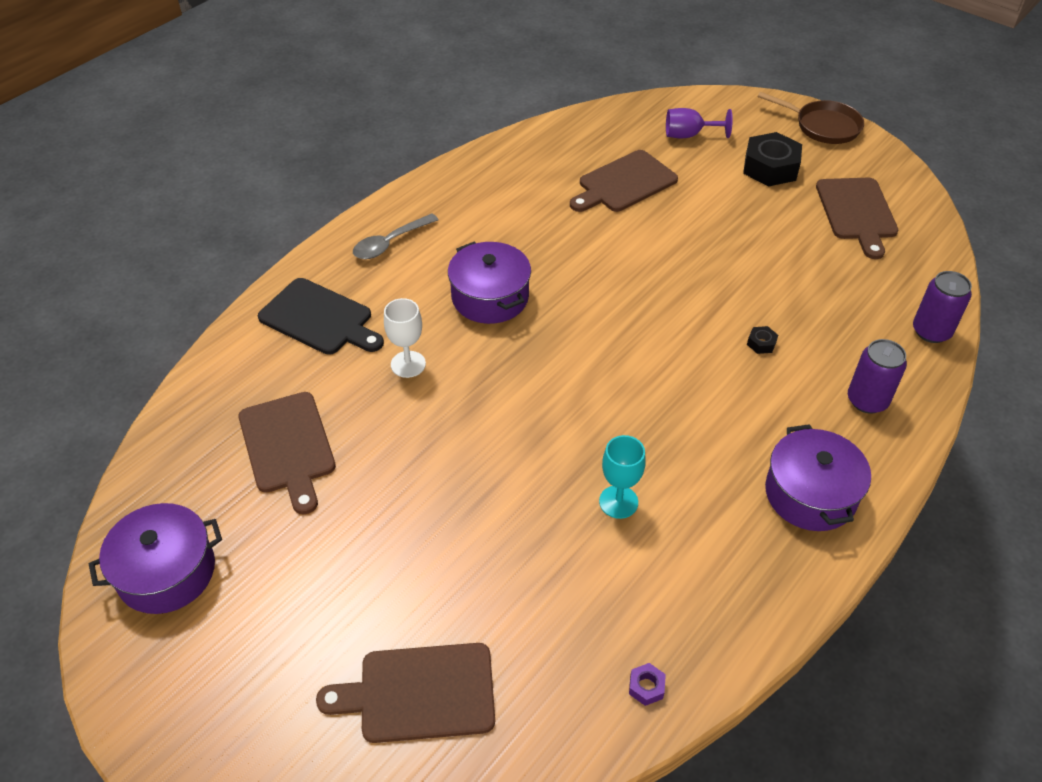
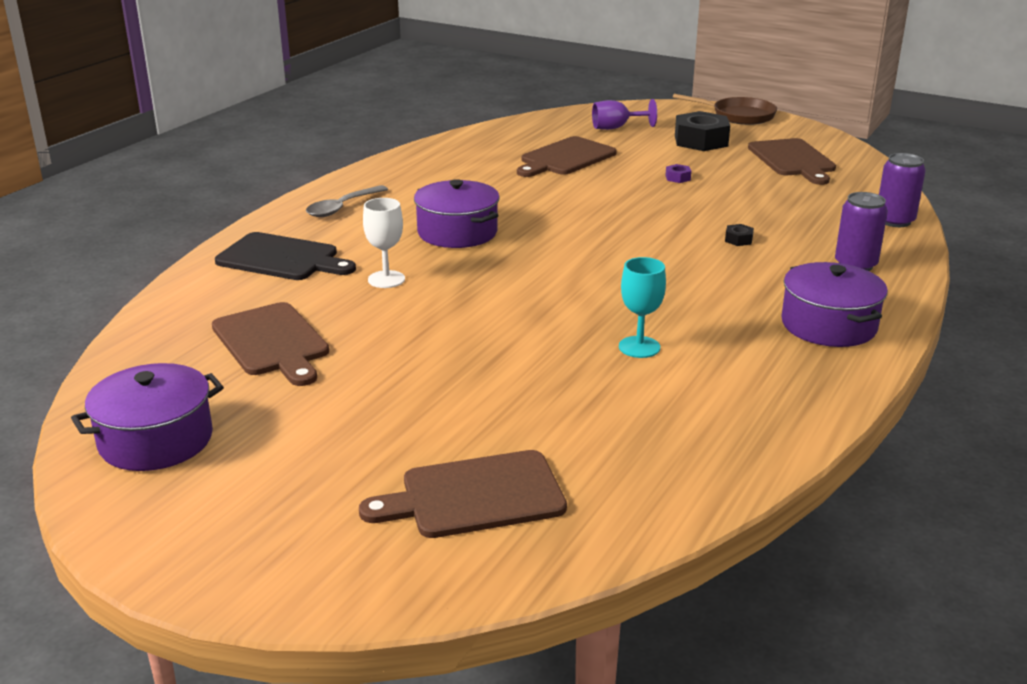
camera: 10 degrees left, 20 degrees down
(646, 687) = (719, 465): purple nut -> purple nut (678, 178)

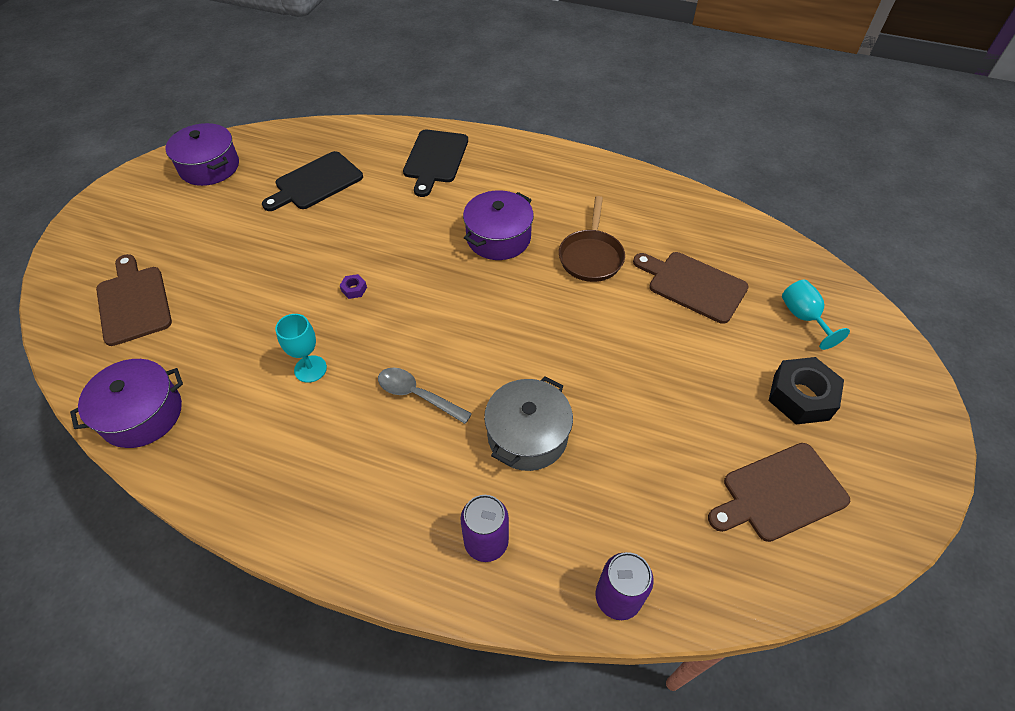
camera: 80 degrees right, 25 degrees up
(272, 342) = (315, 182): brown cutting board -> black cutting board
(342, 207) = (529, 168): grey spoon -> grey spoon (417, 395)
(386, 279) = (409, 214): white goblet -> none
(616, 128) = (803, 317): purple goblet -> turquoise goblet
(678, 178) = (675, 379): purple nut -> purple nut (354, 289)
(738, 240) = (527, 435): black nut -> grey pot
(739, 116) = (917, 435): brown pan -> brown pan (591, 256)
(828, 325) = (352, 507): purple pot -> purple pot (142, 414)

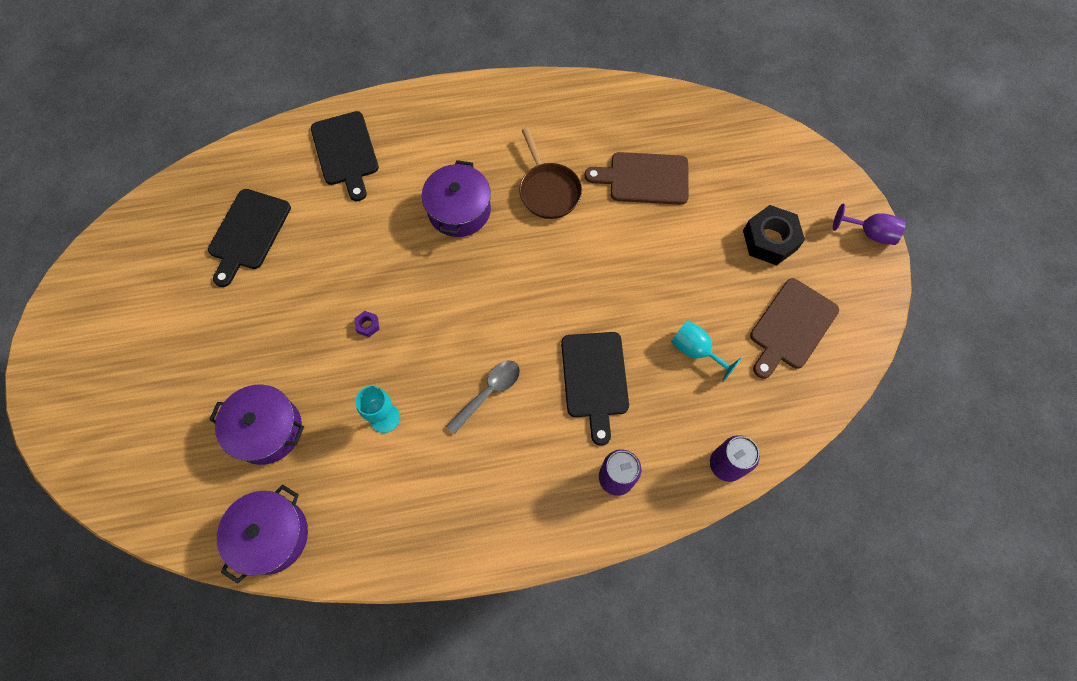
camera: 30 degrees left, 15 degrees up
(134, 302) = (172, 443): brown cutting board -> none
(209, 167) = (124, 267): purple pot -> purple pot (267, 430)
(417, 395) = (489, 392): grey spoon -> grey spoon turned 135 degrees clockwise
(527, 435) = (594, 379): grey pot -> black cutting board
(803, 317) = (740, 167): turquoise goblet -> turquoise goblet (695, 350)
(930, 444) = (869, 233): none -> purple goblet

